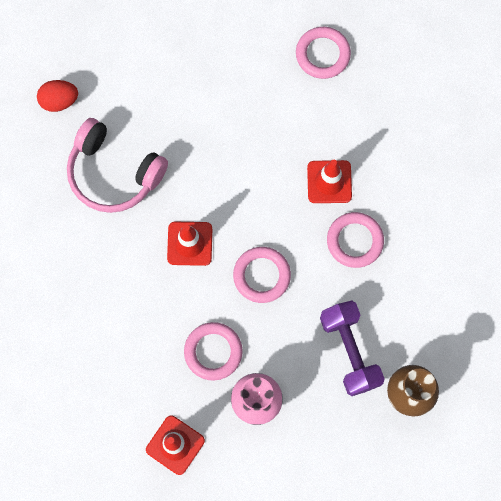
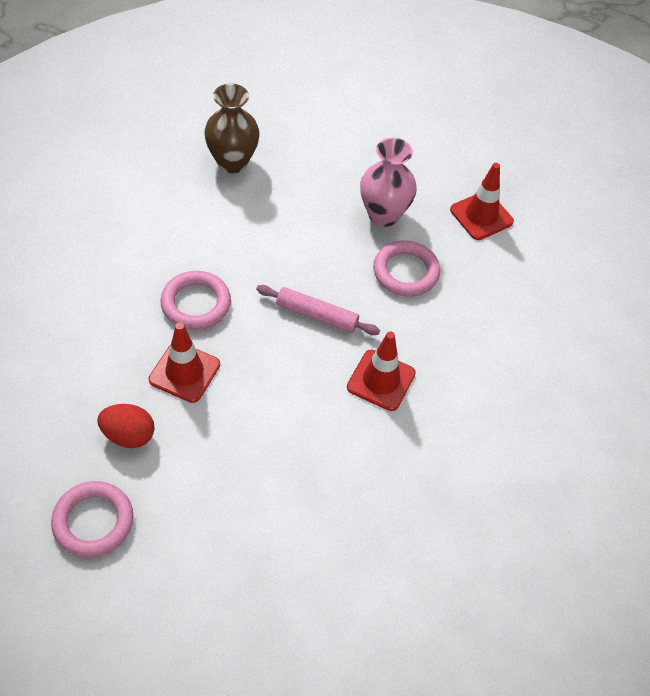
camera: 160 degrees left, 20 degrees down
(59, 101) = (475, 626): red egg -> red egg (128, 435)
(113, 173) = (438, 497): pink headphones -> none
(261, 275) = (317, 315): pink ring -> pink rolling pin
(349, 351) = (265, 215): purple dumbbell -> none

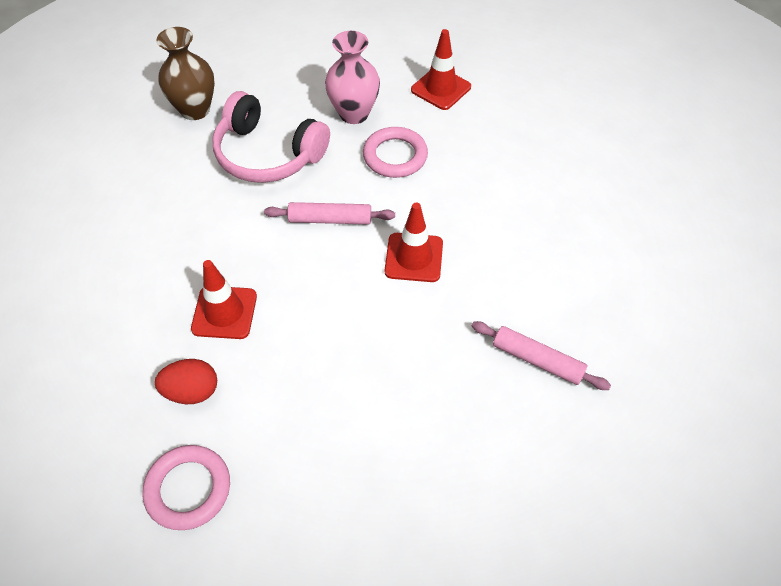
camera: 15 degrees left, 0 degrees up
(196, 303) = (210, 246): pink ring -> none
(283, 230) = (267, 154): none -> pink headphones
(456, 521) = (537, 360): none -> pink rolling pin

